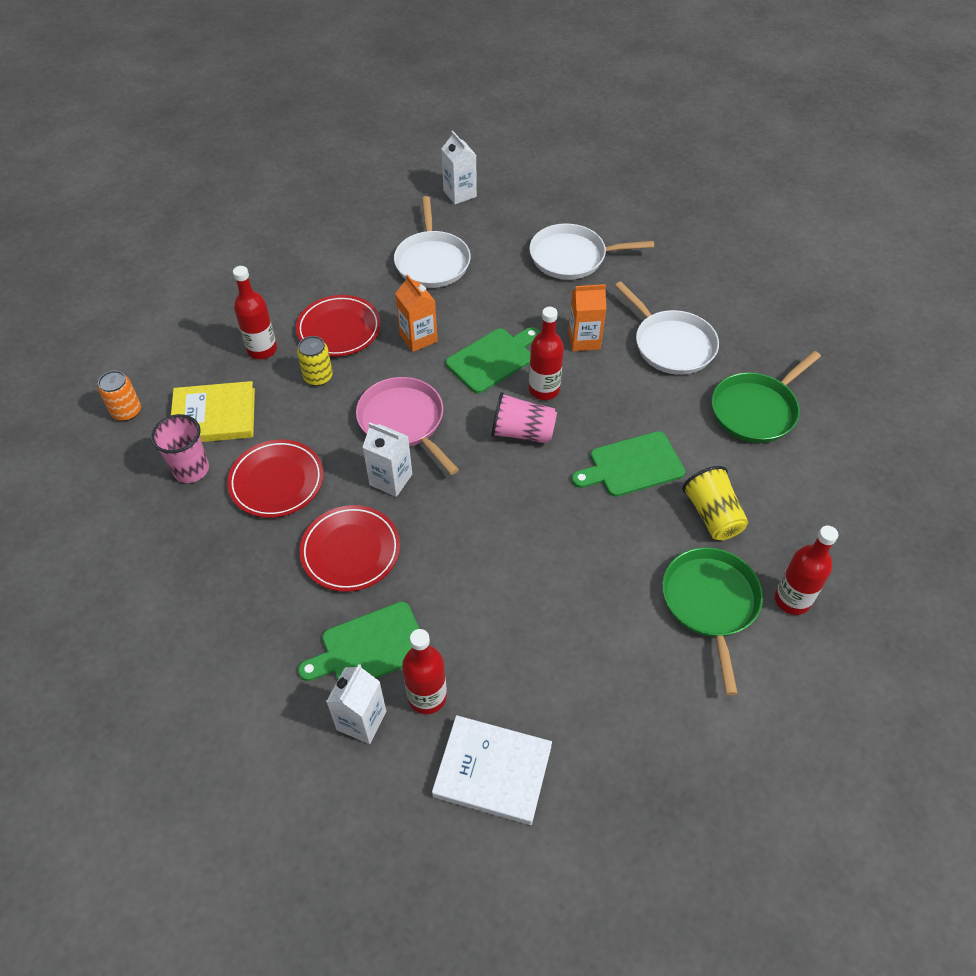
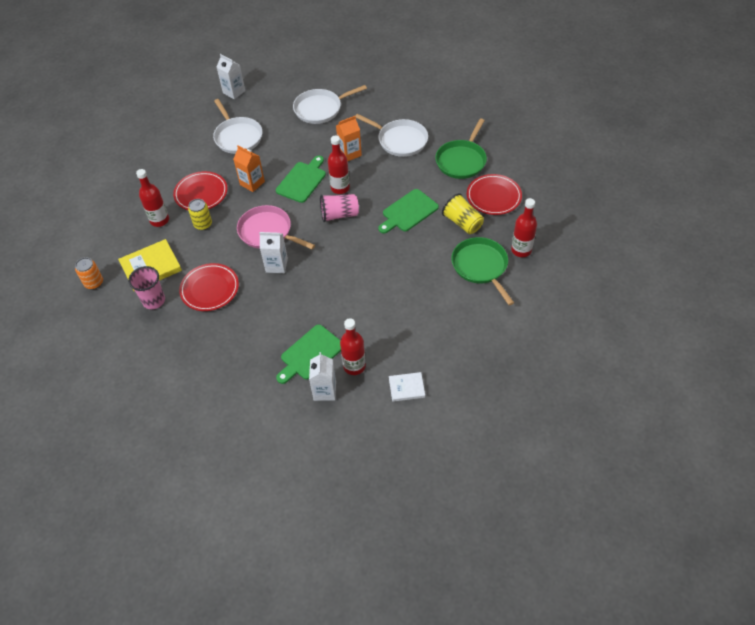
camera: 20 degrees left, 0 degrees up
(350, 551) = (273, 310): red plate -> red plate (493, 197)
(492, 771) = (406, 388): white book -> white book, size x0.58

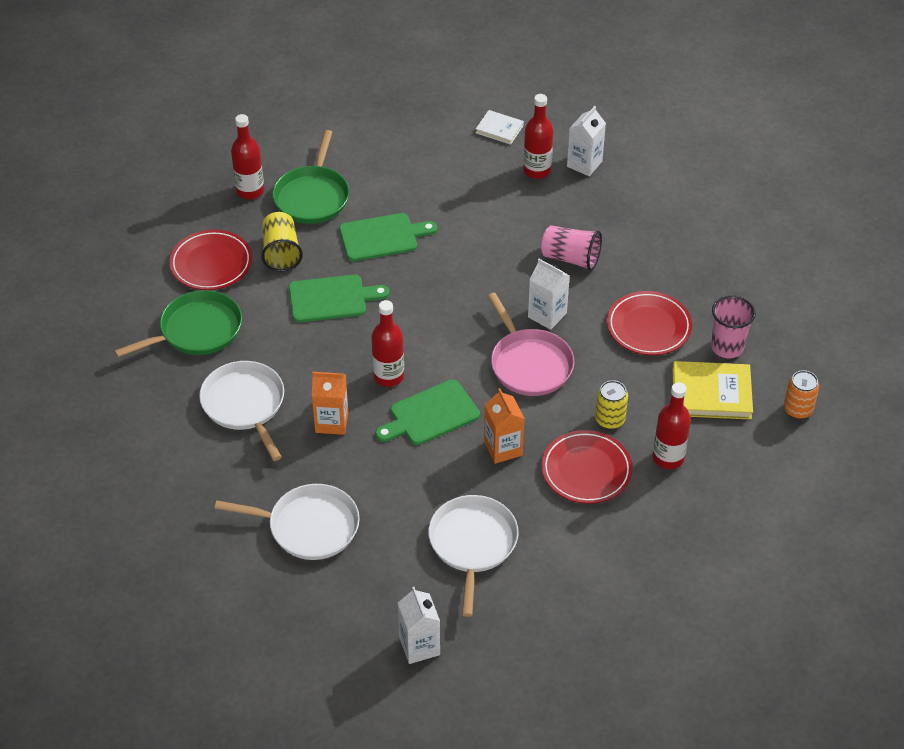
camera: 150 degrees left, 5 degrees down
(310, 354) = (575, 203): green cutting board -> green cutting board (382, 237)
(339, 215) = (420, 339): pink cup -> pink cup (571, 258)

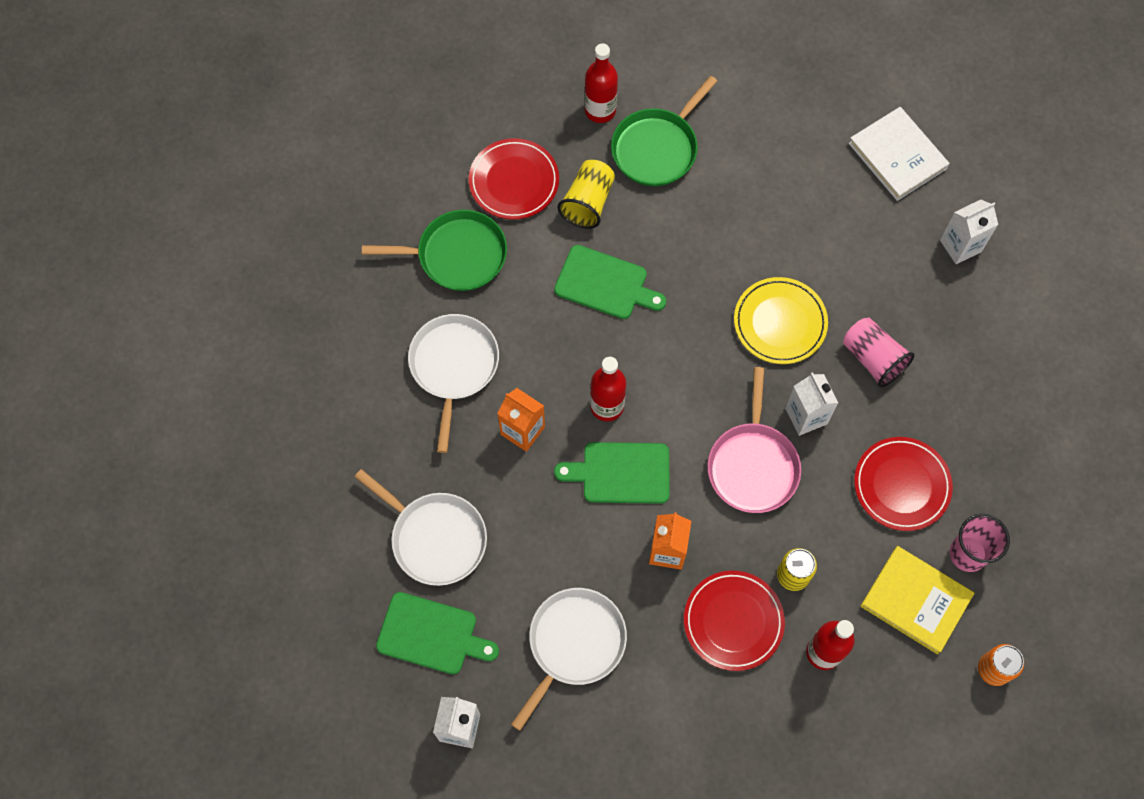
camera: 30 degrees right, 20 degrees up
(382, 237) = (697, 234): green cutting board -> green cutting board (431, 634)
(485, 266) = (780, 323): none -> yellow plate
(499, 129) = (897, 156): white book -> white book, size x1.73
(537, 170) = (905, 229): red bottle -> none

